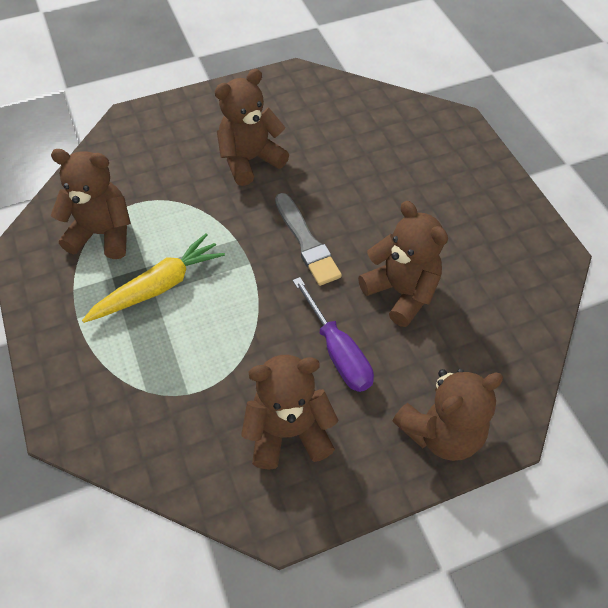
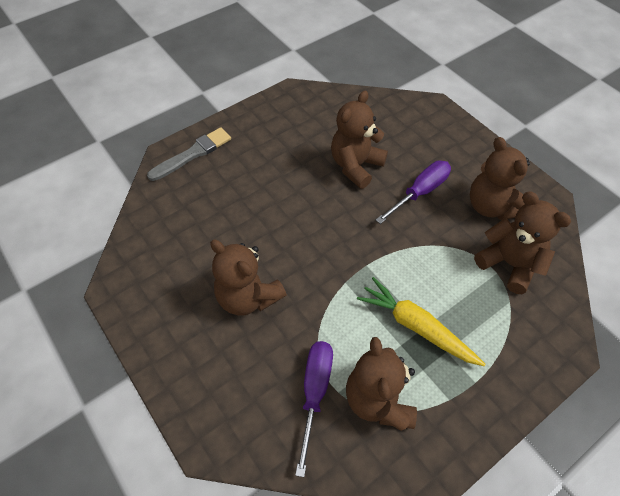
camera: 105 degrees left, 0 degrees up
(133, 190) = (315, 393): none -> purple screwdriver
(306, 242) = (331, 231): grey brush -> grey brush (192, 154)
(441, 432) = (450, 133): brown teddy bear -> brown teddy bear (509, 264)

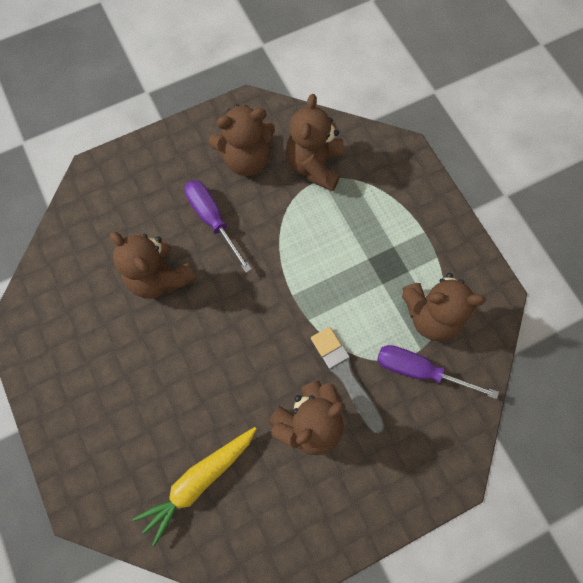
camera: 80 degrees left, 15 degrees up
(192, 154) = (88, 472): grey brush -> grey brush (346, 376)
(416, 326) = (366, 265): yellow carrot -> yellow carrot (198, 481)
(509, 264) = (314, 166): brown teddy bear -> brown teddy bear turned 45 degrees counterclockwise

